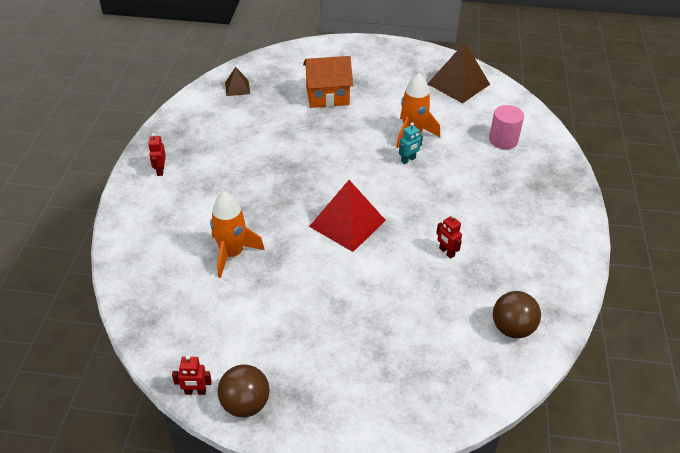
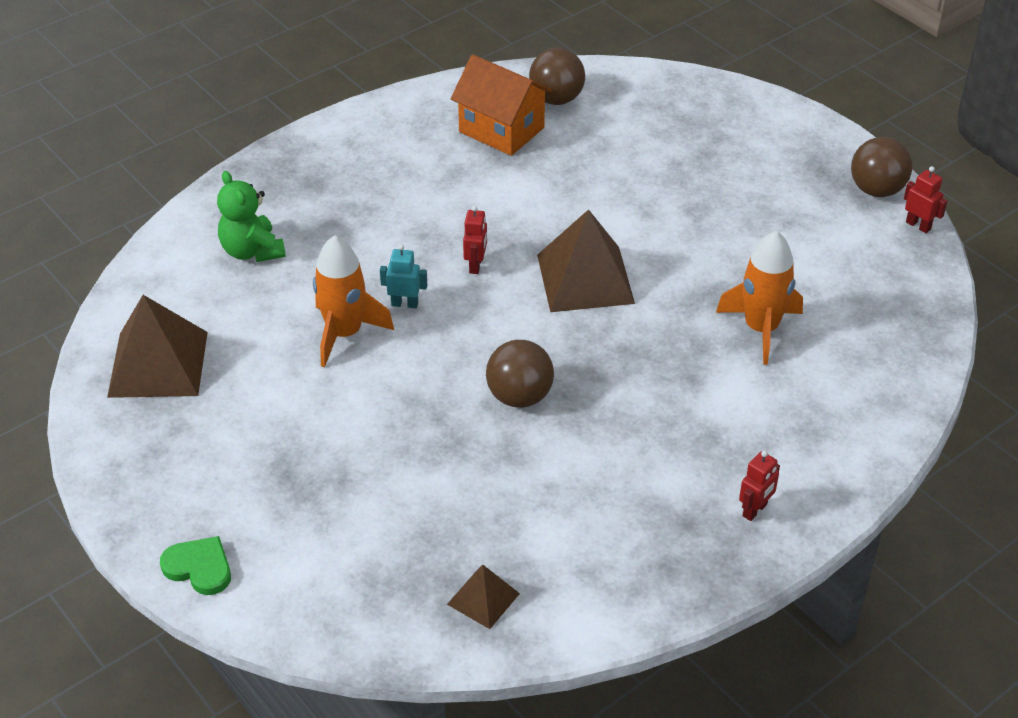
camera: 135 degrees left, 0 degrees up
(308, 154) = (519, 396): none -> brown ball
(327, 96) = (367, 476): orange house -> orange house (501, 130)
(342, 46) = (199, 567): none -> green heart
(347, 223) = (585, 279): red pyramid -> brown pyramid
(446, 252) = (519, 186): red robot -> red robot (476, 265)
(503, 140) = (252, 251): pink cylinder -> green teddy bear

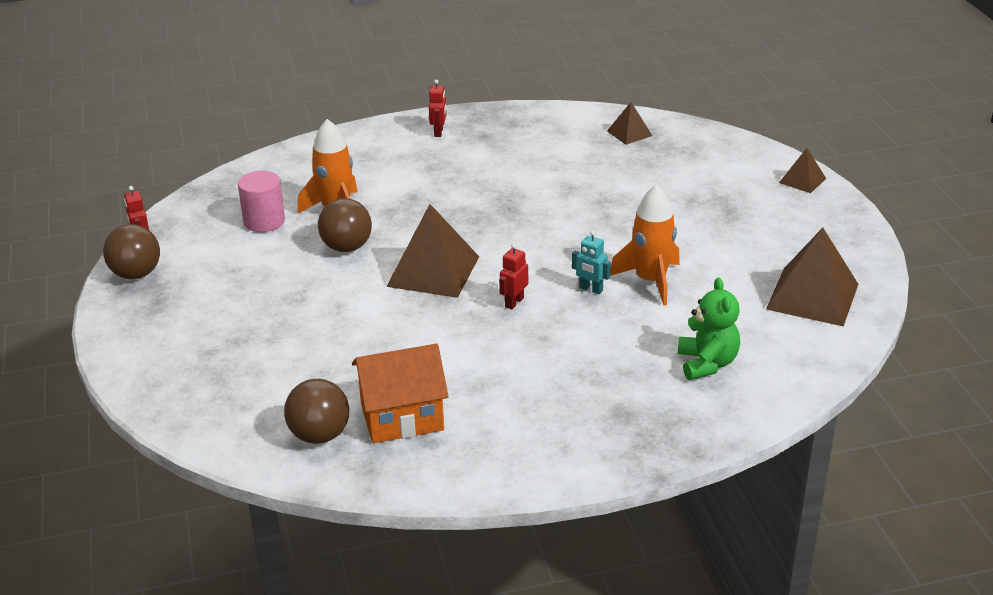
camera: 155 degrees left, 10 degrees down
(199, 567) = (802, 180): green heart -> brown pyramid
(501, 130) = (402, 417): orange house -> orange house turned 75 degrees counterclockwise
(519, 396) = (541, 214): brown ball -> brown ball (347, 247)
(755, 510) = (439, 132): red robot -> red robot turned 120 degrees clockwise
(824, 289) = (264, 221): none -> pink cylinder

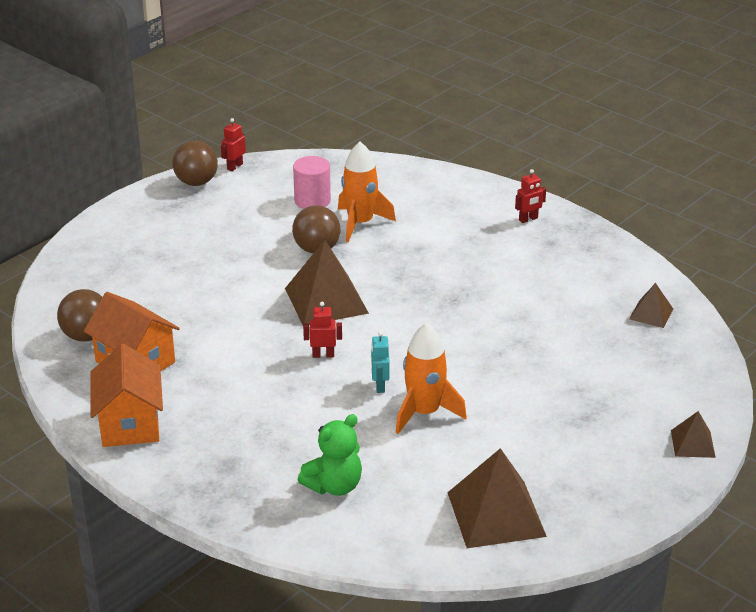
camera: 55 degrees right, 0 degrees up
(500, 454) = (130, 423): none -> orange house

